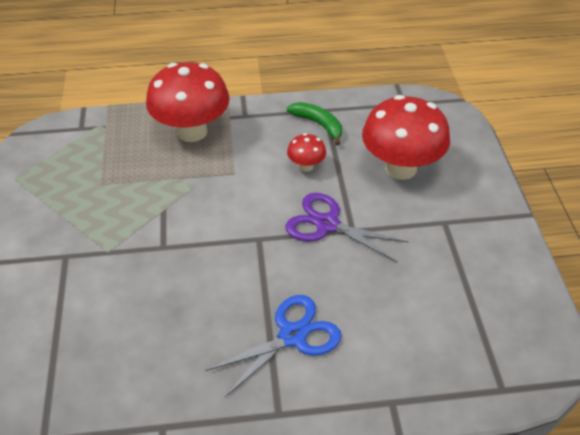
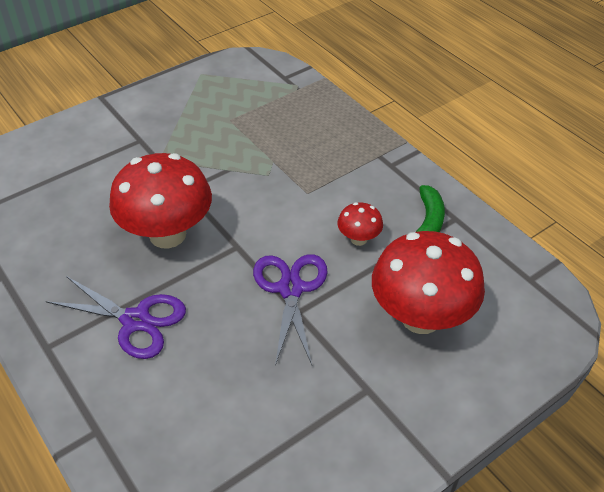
camera: 60 degrees right, 0 degrees up
(192, 131) = (337, 141): red mushroom -> red mushroom (167, 234)
(292, 336) = (135, 321): blue scissors -> purple scissors

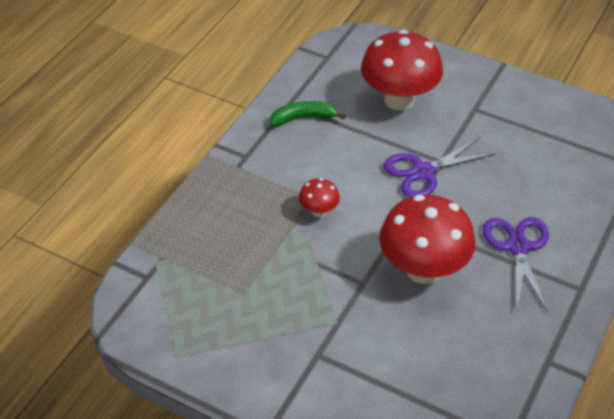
camera: 115 degrees left, 0 degrees up
(358, 239) = (347, 150): red mushroom -> red mushroom (319, 211)

